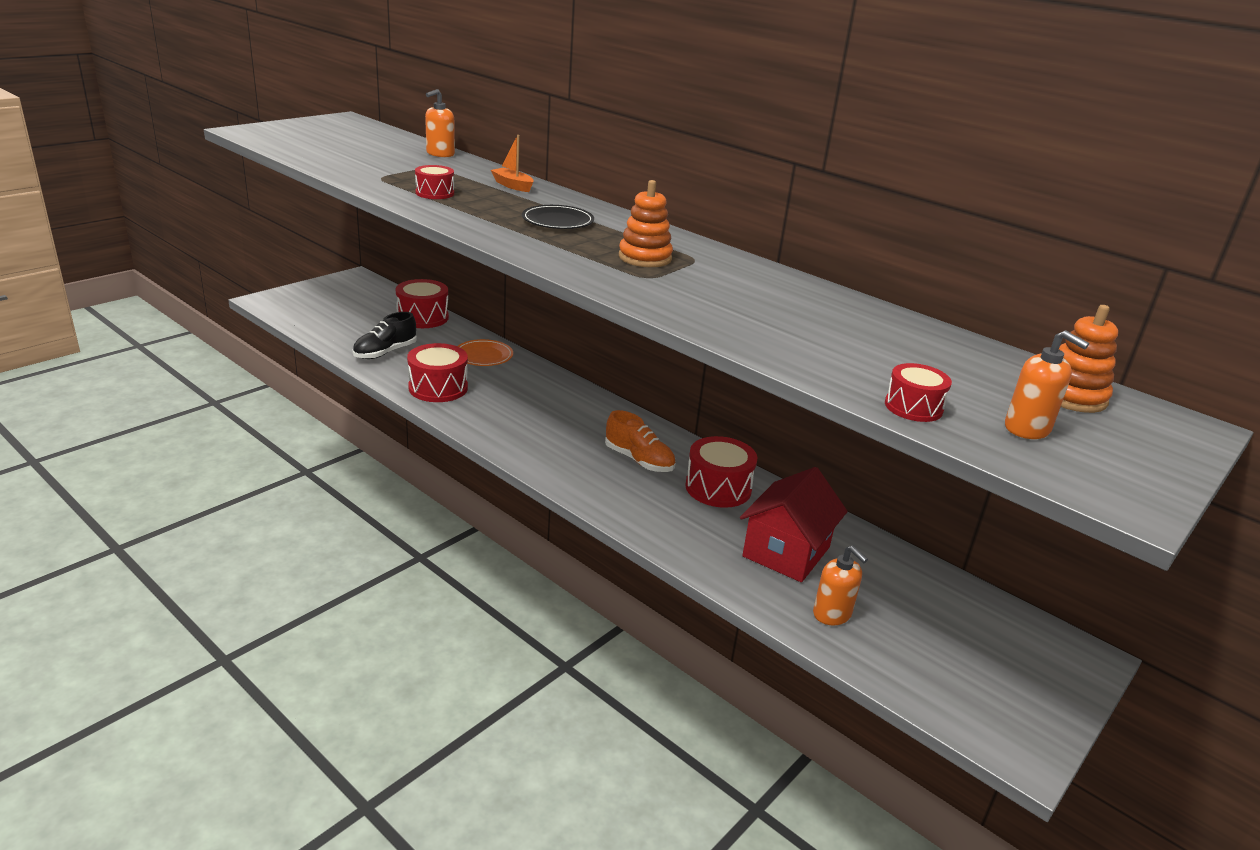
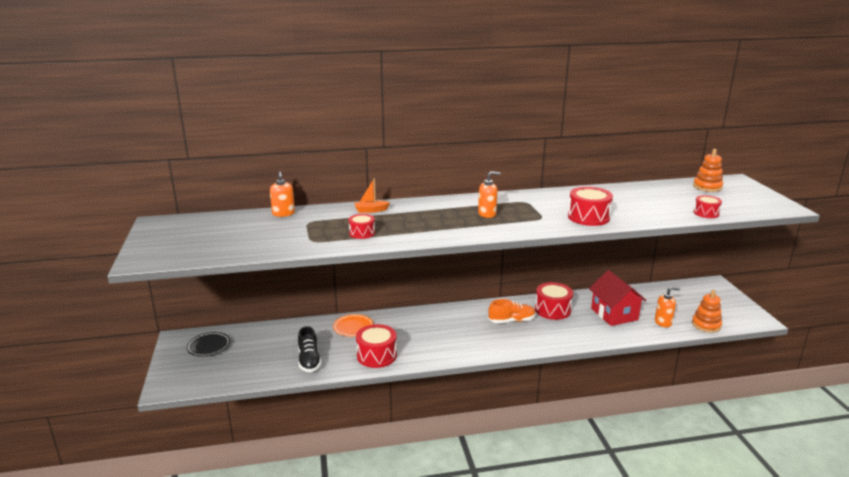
camera: 50 degrees left, 5 degrees down
(422, 317) = (276, 332): red drum -> red drum (588, 217)
(557, 221) = (443, 215): black plate -> black plate (208, 346)
(645, 258) = (515, 211): orange stacking toy -> orange stacking toy (706, 325)
(1027, 429) = (730, 202): orange soap dispenser -> orange soap dispenser (487, 214)

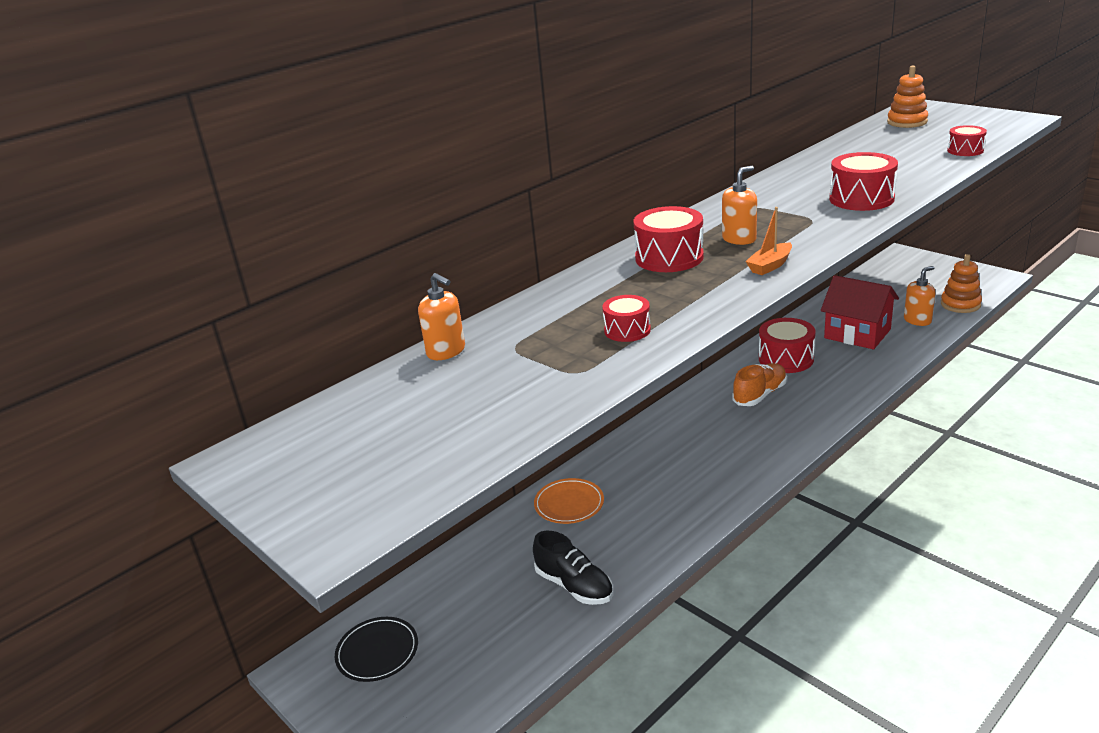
camera: 30 degrees left, 5 degrees up
(371, 210) = (574, 294): orange boat -> orange boat (770, 266)
(376, 355) = (659, 527): red drum -> red drum (669, 257)

